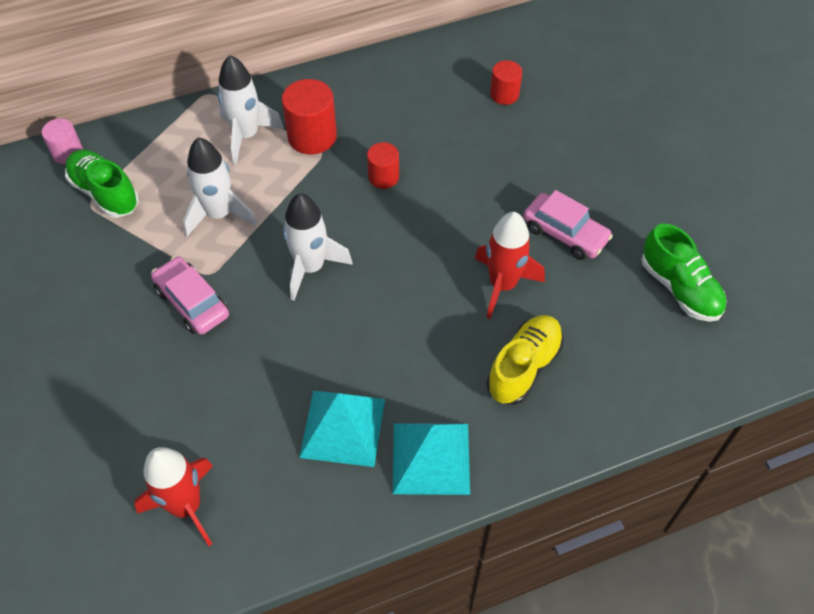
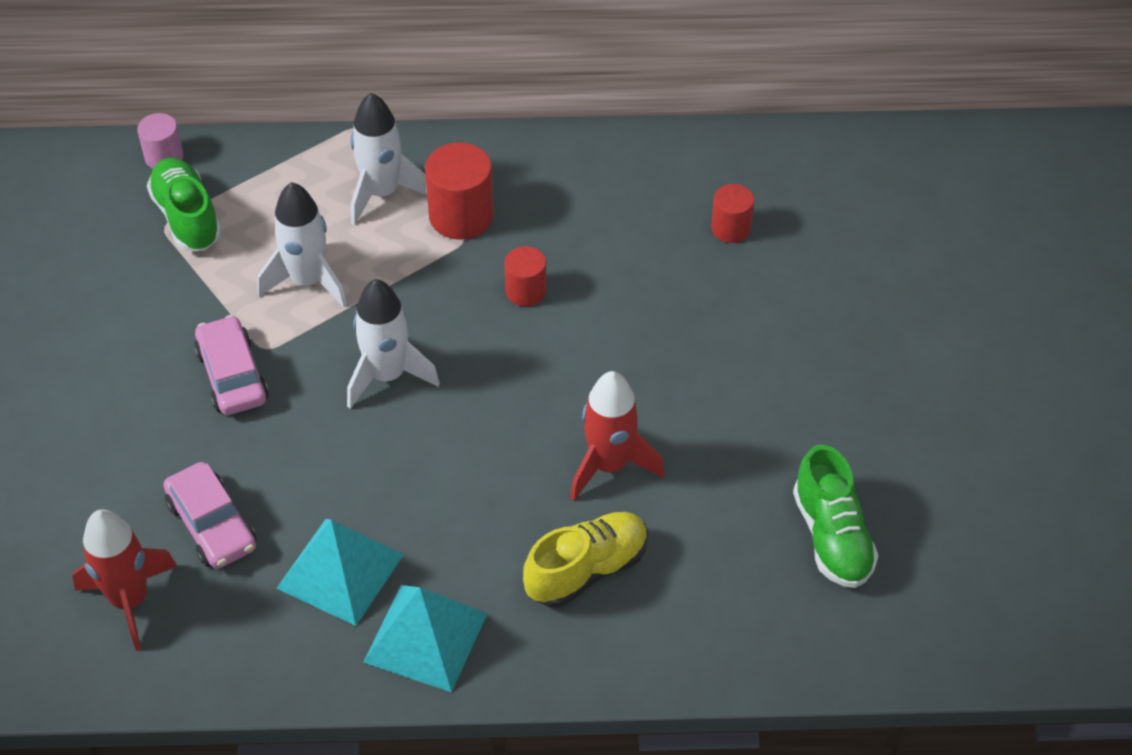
camera: 20 degrees right, 5 degrees down
(565, 233) = (720, 426): pink car -> pink car (212, 525)

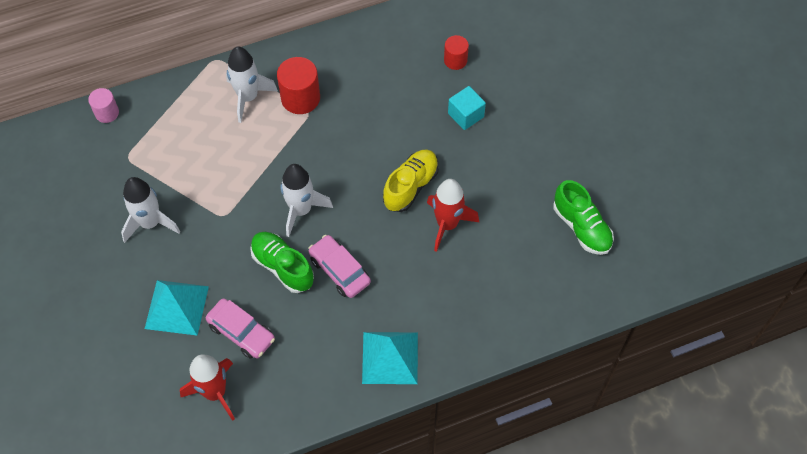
camera: 20 degrees left, 10 degrees up
(187, 217) = (139, 148): green shoe -> green shoe (282, 267)
(232, 376) = (211, 238): pink car -> pink car (339, 270)
(308, 281) = (229, 166): white rocket -> white rocket (150, 223)
(340, 571) = (326, 335): turquoise pyramid -> turquoise pyramid (177, 307)
(526, 291) = (357, 134): red cylinder -> none
(586, 570) = (460, 289): yellow shoe -> yellow shoe (411, 186)
(712, 312) = (465, 115): none -> turquoise cube

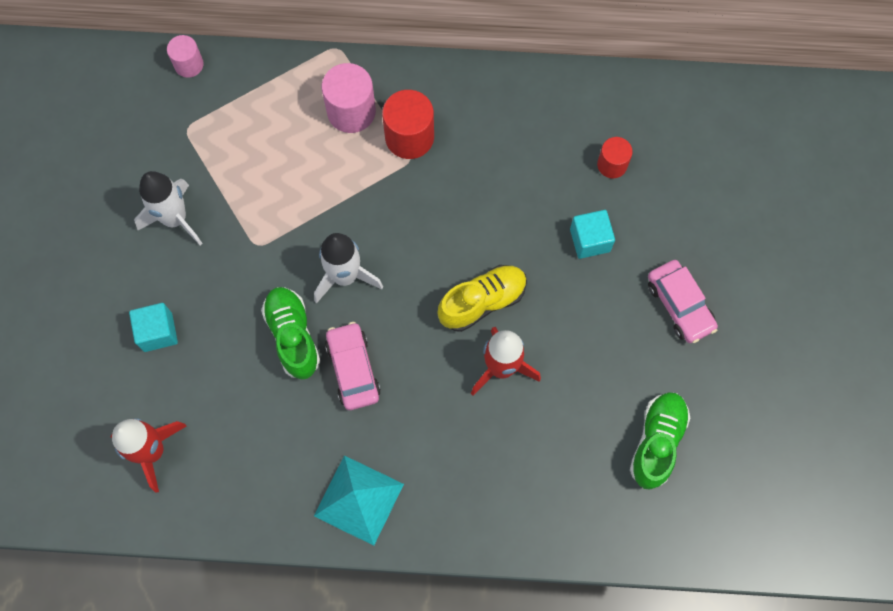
camera: 25 degrees right, 10 degrees up
(177, 307) = (158, 332): turquoise pyramid -> turquoise cube
(241, 332) = (212, 394): pink car -> pink car (679, 305)
(248, 97) = (351, 111): white rocket -> pink cylinder
(581, 227) = (657, 442): green shoe -> green shoe turned 150 degrees counterclockwise

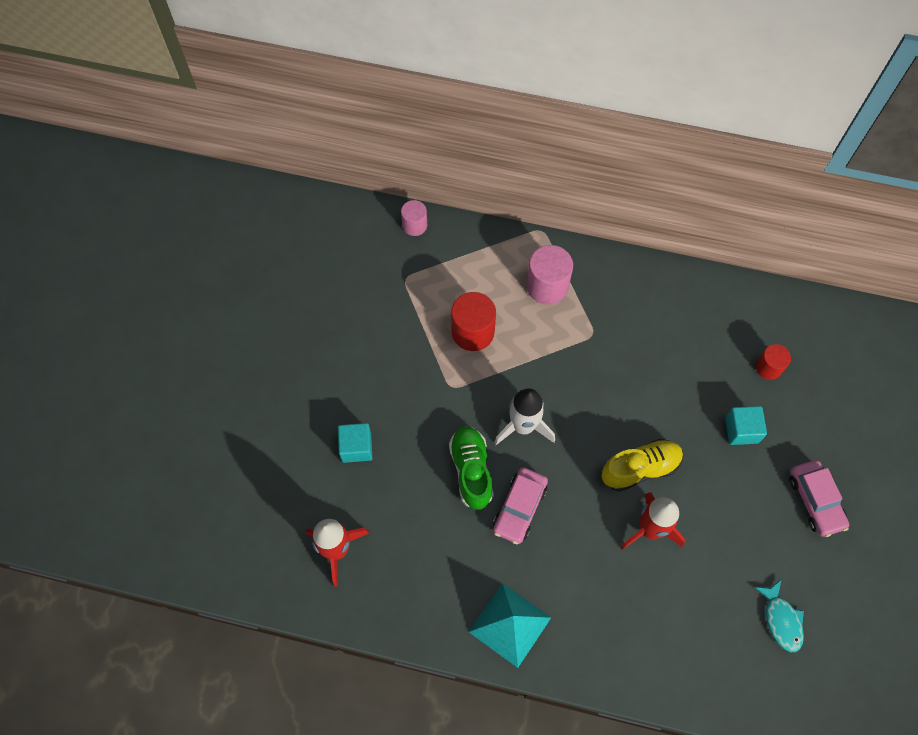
camera: 10 degrees right, 5 degrees down
(175, 219) = (385, 353): white rocket -> none
(353, 369) = (519, 508): pink car -> pink car turned 150 degrees counterclockwise
(409, 137) = (594, 315): red cylinder -> red cylinder (473, 332)
(657, 442) = (781, 620): green shoe -> turquoise fish

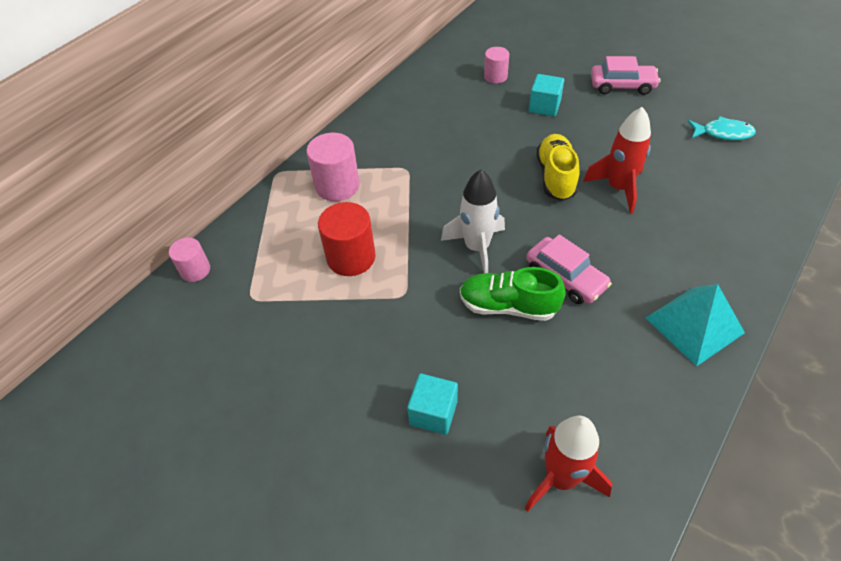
camera: 65 degrees left, 15 degrees down
(768, 367) = (495, 76): red cylinder -> pink cylinder

